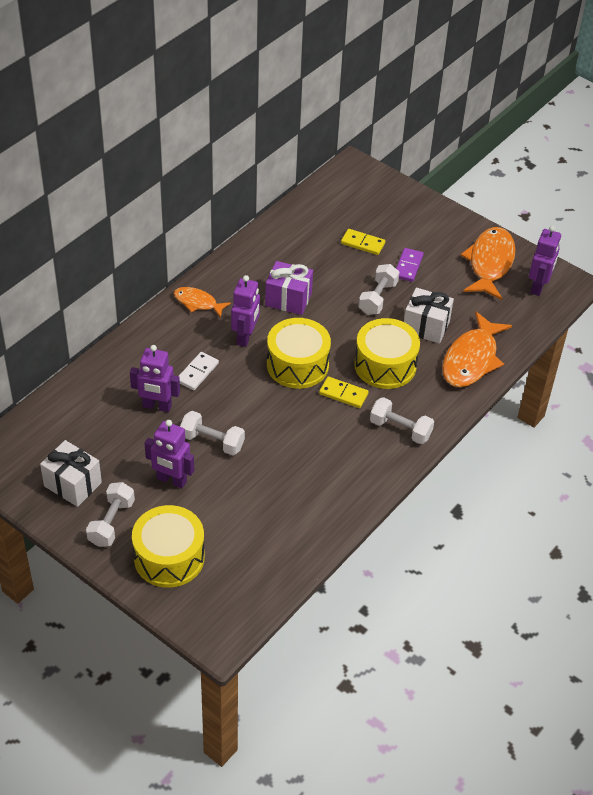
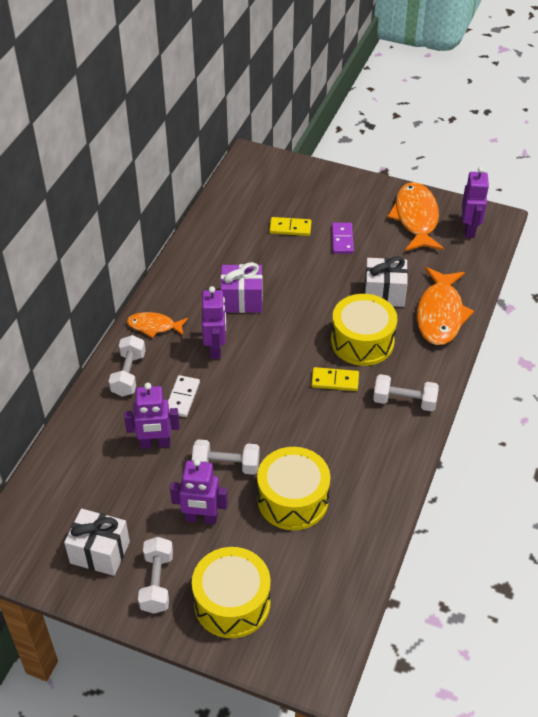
camera: 15 degrees left, 0 degrees up
(297, 365) = (278, 363): yellow drum -> yellow drum (293, 499)
(378, 298) = (327, 277): white dumbbell -> white dumbbell (128, 374)

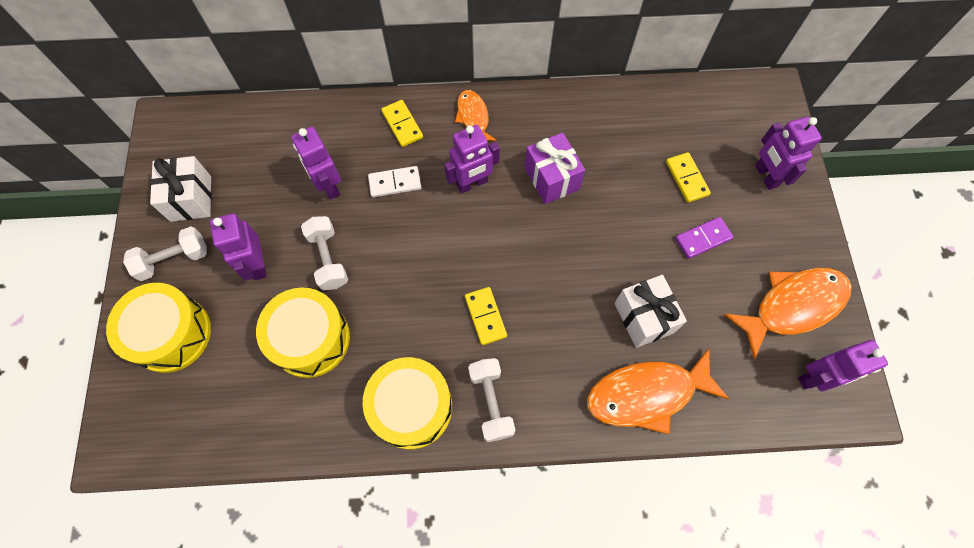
camera: 65 degrees right, 20 degrees up
(128, 374) = (402, 125): white dumbbell -> yellow domino
(314, 189) = (765, 176): none -> purple robot
(362, 341) = (557, 322): yellow drum -> yellow drum (411, 407)

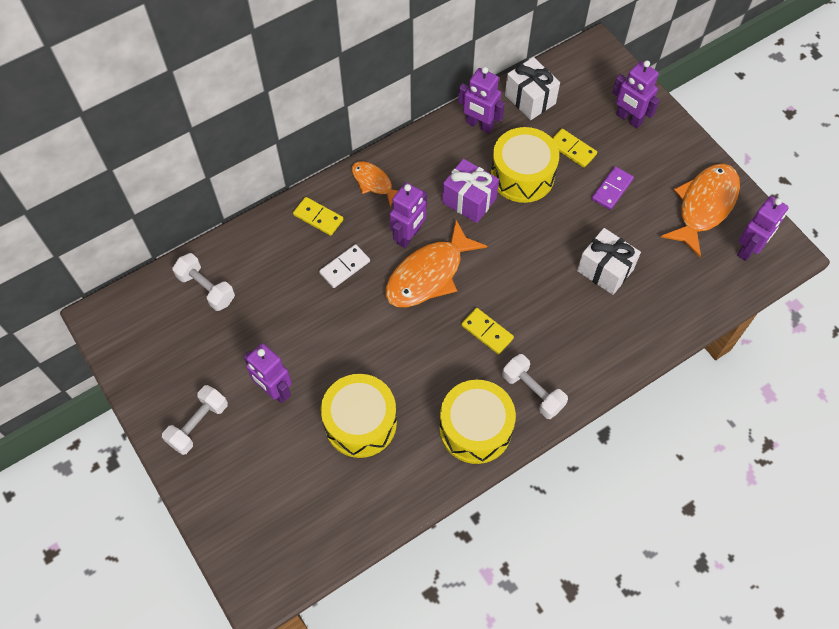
camera: 30 degrees left, 5 degrees down
(171, 334) = (240, 482): yellow drum -> yellow drum (522, 175)
(191, 198) = (176, 369): white gift -> white gift (530, 99)
(328, 186) = (290, 298): purple robot -> purple robot (479, 125)
(328, 259) = (331, 355): white dumbbell -> white dumbbell (206, 288)
(647, 394) = (641, 324): orange fish -> orange fish (429, 275)

